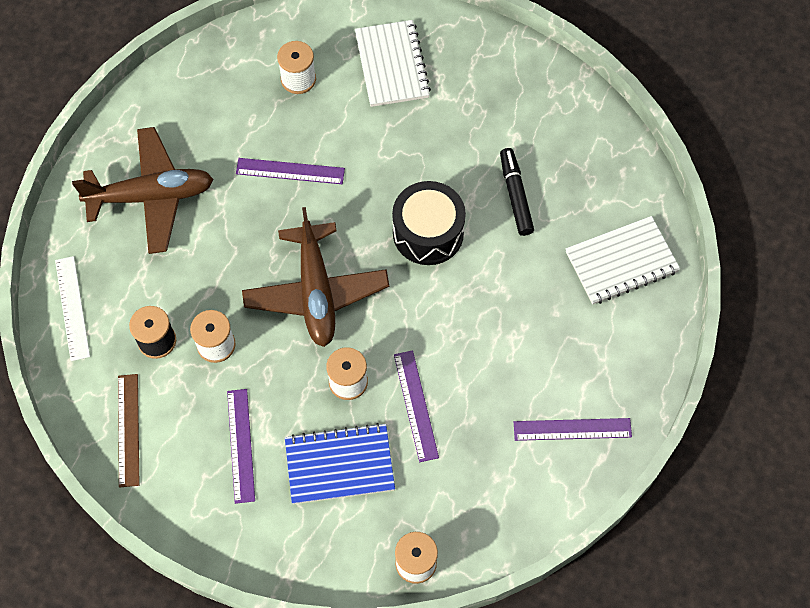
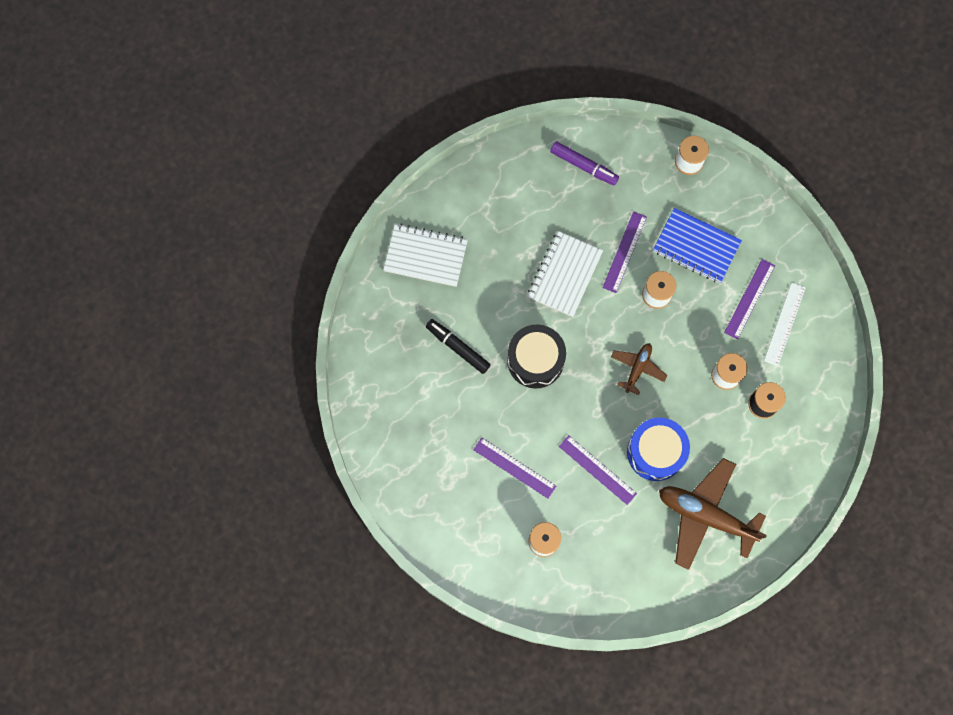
camera: 145 degrees left, 10 degrees up
(72, 308) = (806, 465): white ruler -> white ruler (784, 324)
(128, 430) = (815, 355): brown ruler -> none
(242, 223) = (655, 452): none -> blue drum
(316, 292) = (637, 368): brown plane -> brown plane, size x0.52
(392, 65) = (469, 506): white notebook -> white notebook (565, 274)
(515, 195) = (458, 347): black marker -> black marker turned 105 degrees clockwise
(532, 473) = (584, 166): none -> purple marker
(572, 429) = (540, 175): purple ruler -> purple ruler (514, 468)

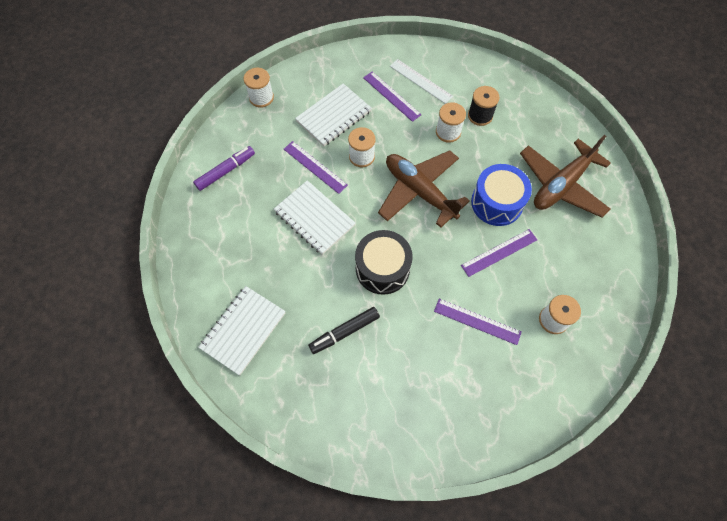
camera: 70 degrees left, 10 degrees down
(514, 468) = (477, 321): purple ruler -> purple ruler turned 60 degrees clockwise
(637, 368) = (419, 191): brown plane -> brown plane, size x1.93
(696, 246) = (333, 116): blue notebook -> white notebook

